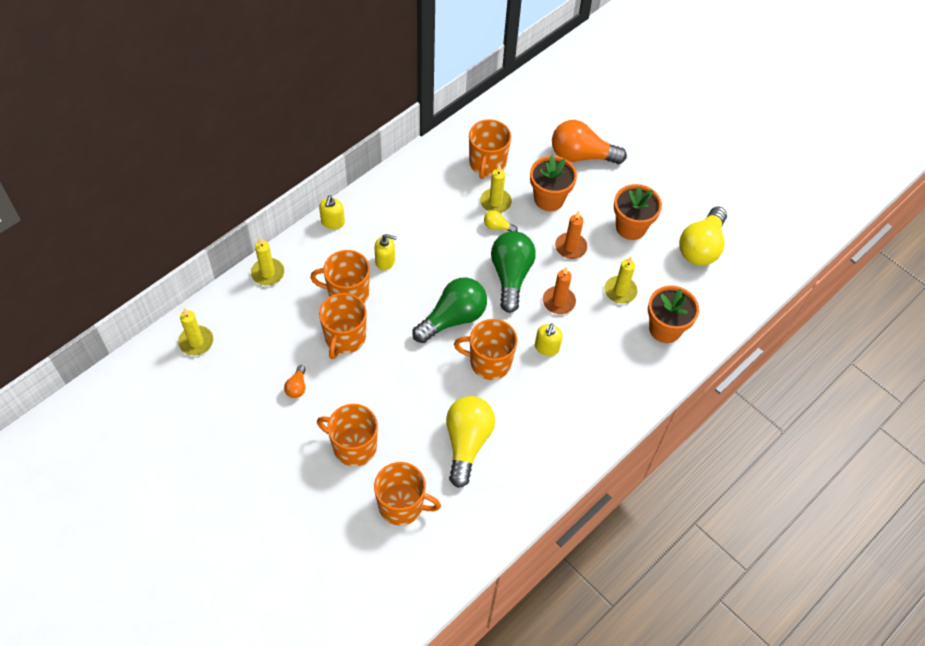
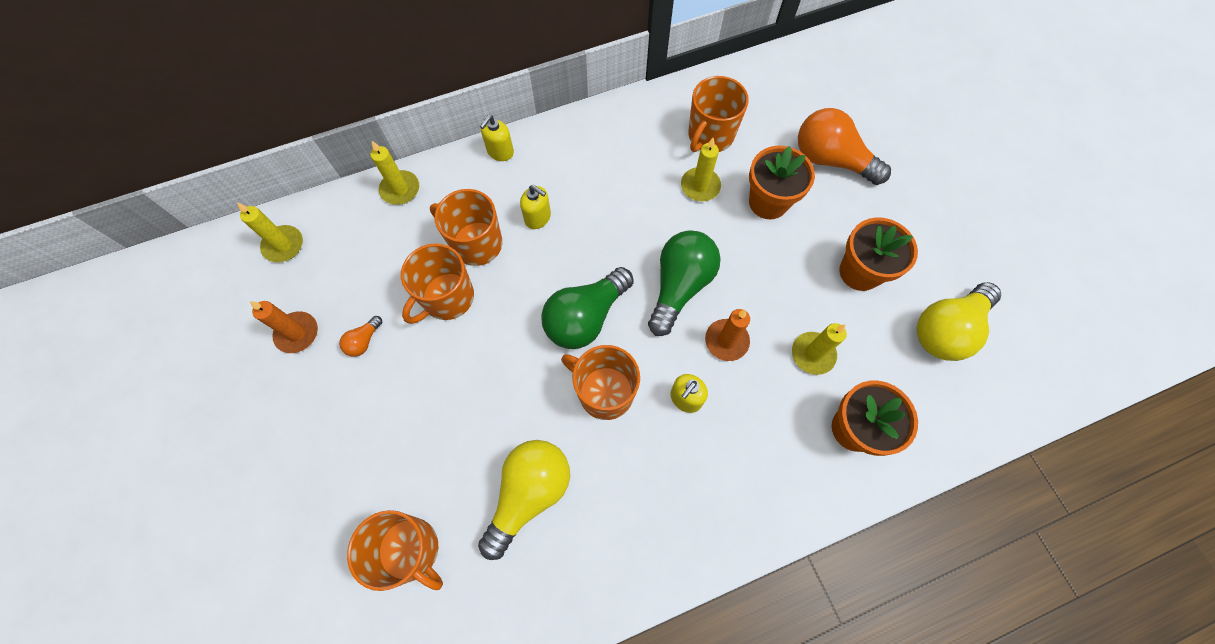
camera: 25 degrees right, 10 degrees up
(353, 446) = (390, 444): orange mug -> none
(453, 318) = (585, 317): green light bulb -> green light bulb turned 150 degrees clockwise
(497, 227) = (690, 218): yellow light bulb -> none
(570, 247) = (770, 273): orange candle -> orange candle (297, 333)

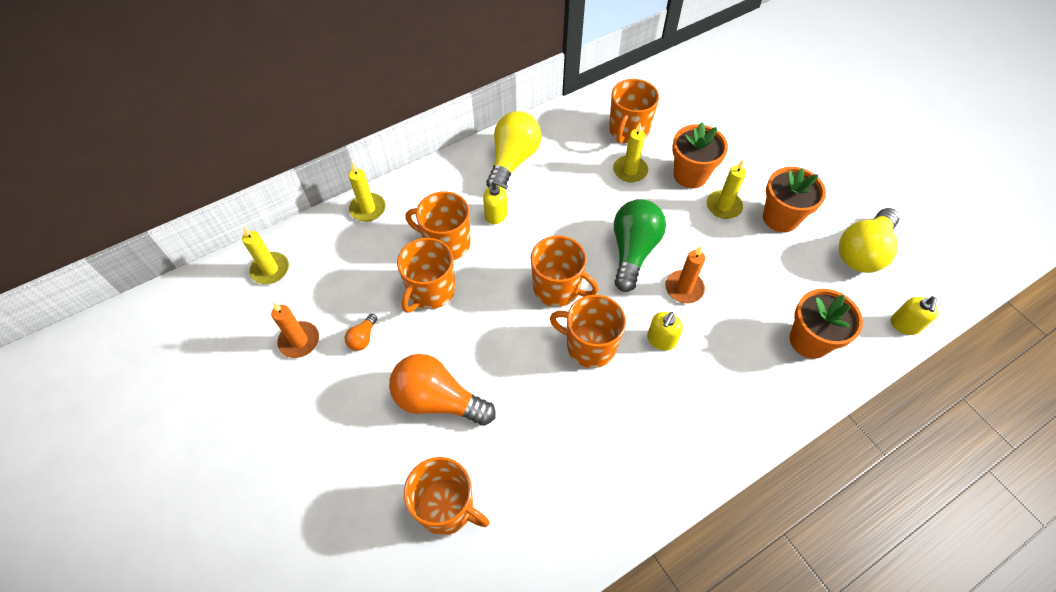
camera: 10 degrees left, 10 degrees down
(500, 152) = (450, 167): yellow soap dispenser -> yellow soap dispenser (904, 325)
(529, 493) = (543, 440): yellow light bulb -> yellow light bulb (513, 161)
(585, 317) = (558, 288): green light bulb -> orange mug
(812, 354) = (759, 287): yellow candle -> yellow candle (723, 206)
(830, 160) = (733, 136): orange light bulb -> orange light bulb (438, 400)

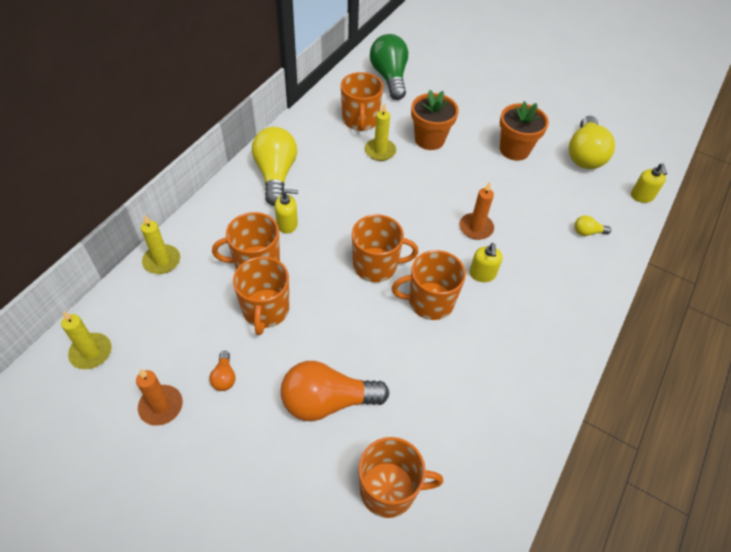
camera: 30 degrees left, 5 degrees down
(633, 251) = (419, 213): green light bulb -> green light bulb (389, 77)
(723, 206) = (468, 155): yellow candle -> none
(809, 340) = (587, 232): orange flower pot -> yellow light bulb

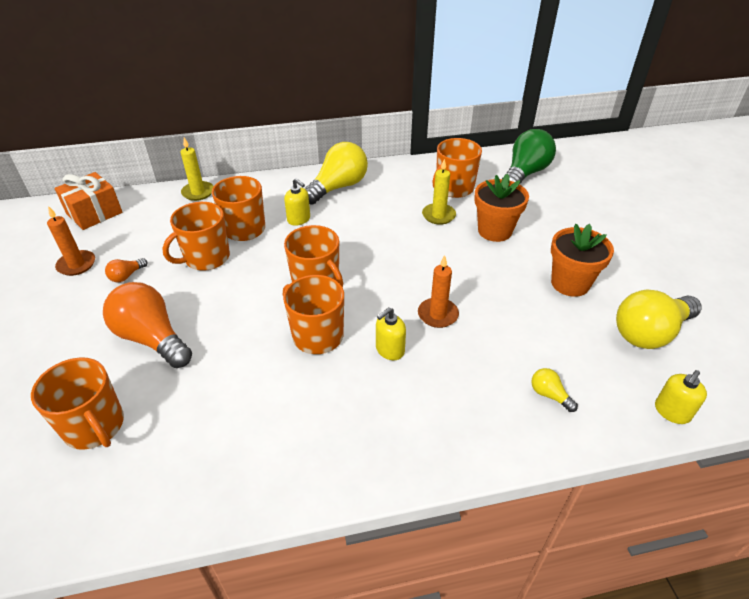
camera: 50 degrees right, 10 degrees down
(91, 352) = (94, 213): yellow candle -> orange gift

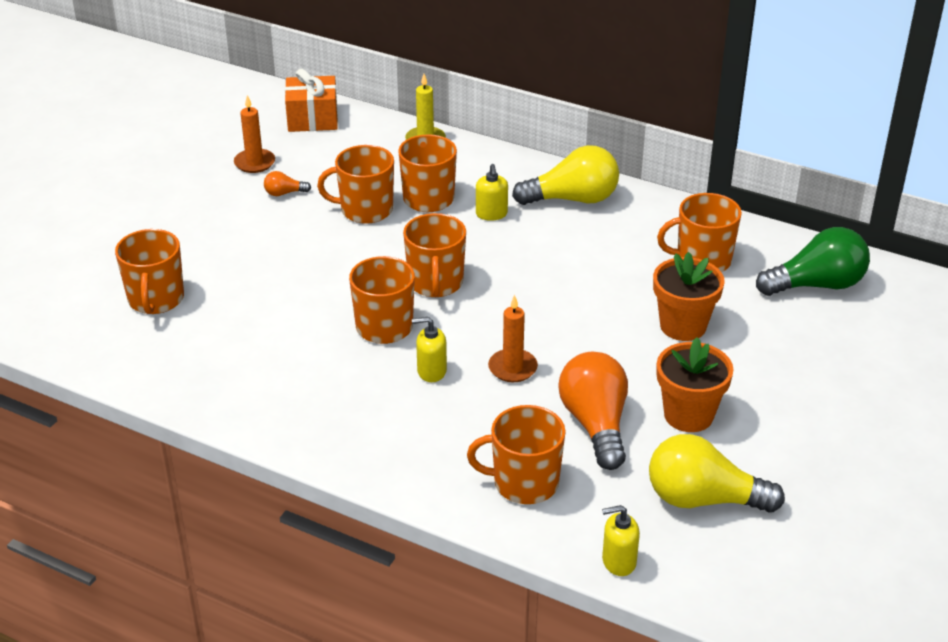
camera: 40 degrees right, 5 degrees down
(152, 338) = (254, 257): orange light bulb -> orange light bulb (595, 424)
(438, 215) = (642, 280): yellow candle -> none
(549, 395) = (524, 483): yellow light bulb -> orange mug

